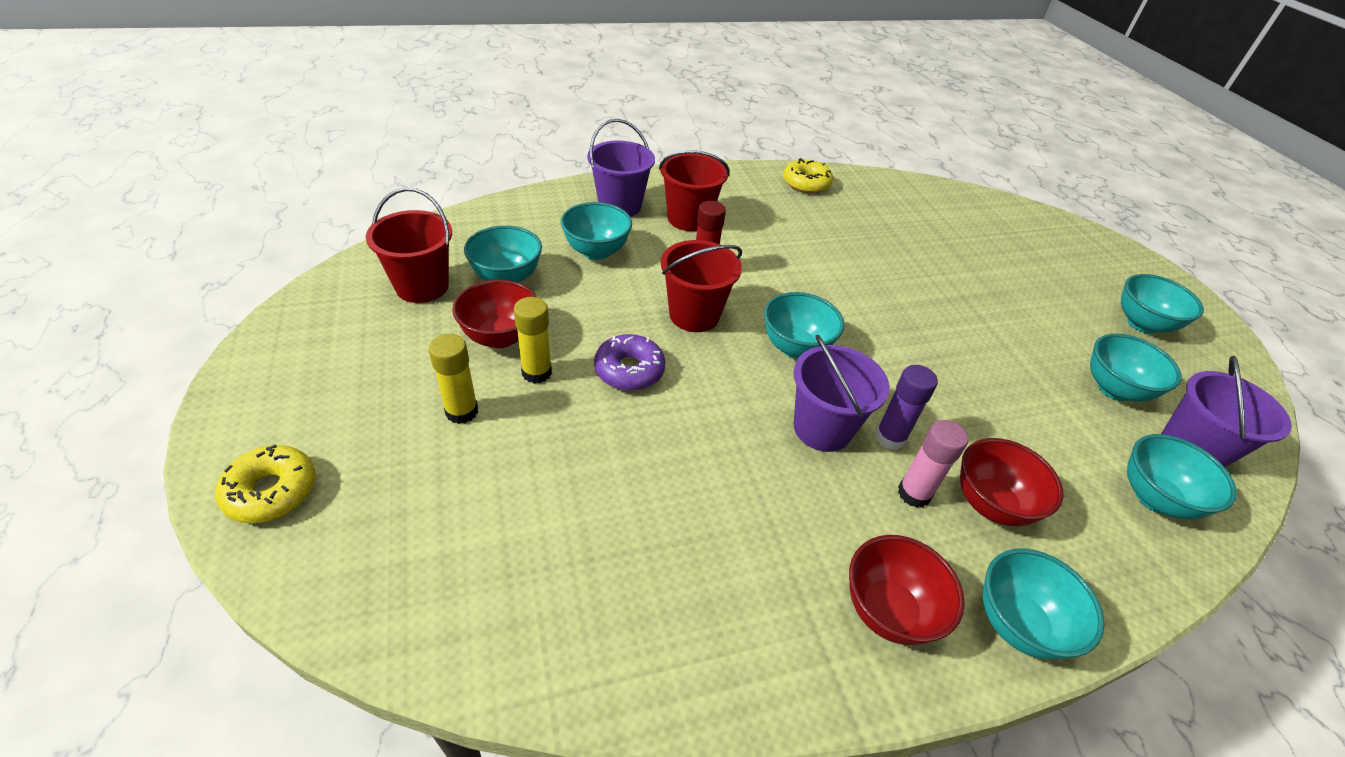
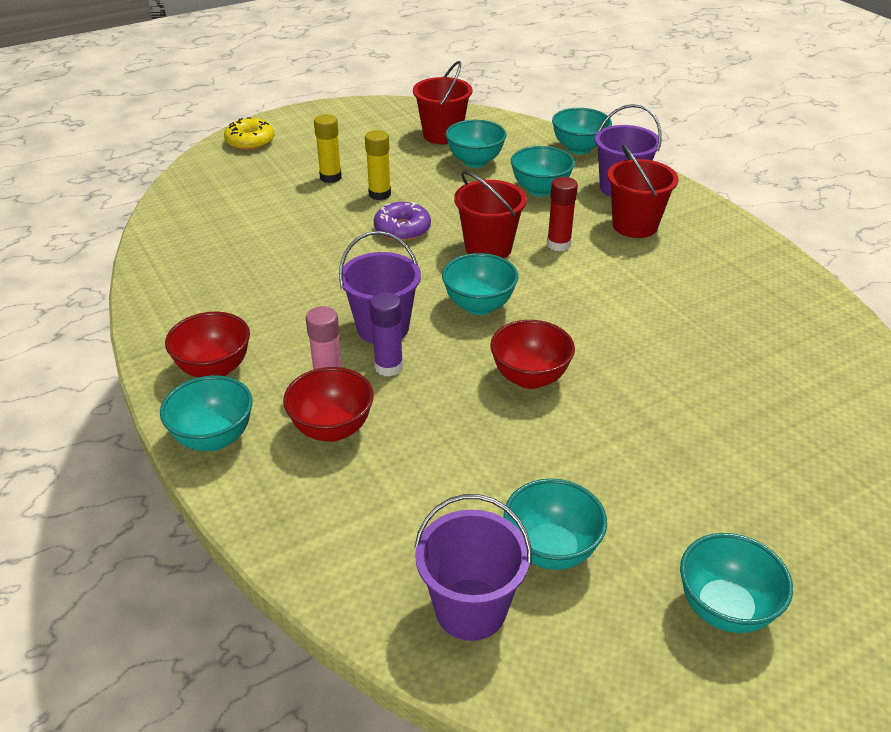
camera: 80 degrees right, 5 degrees down
(500, 337) = (408, 174): red bowl -> red bowl (529, 378)
(806, 183) = (788, 290): yellow donut -> none
(1154, 498) = (381, 558): turquoise bowl -> turquoise bowl (579, 148)

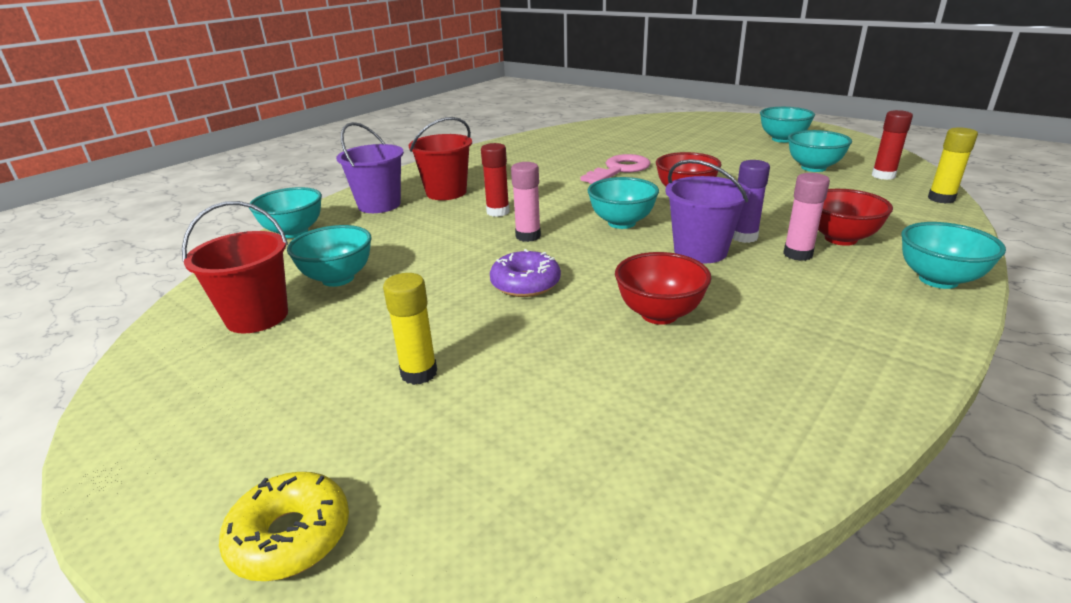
camera: 110 degrees left, 10 degrees down
(214, 369) = (875, 312): red bowl -> red bowl (659, 314)
(379, 194) = (451, 319): yellow glue stick -> yellow glue stick (941, 199)
(470, 609) = (883, 176): purple bucket -> red glue stick
(488, 248) = (528, 236): red bucket -> pink glue stick
(540, 190) = (397, 234): turquoise bowl -> none
(647, 358) = (620, 170): none -> pink key

